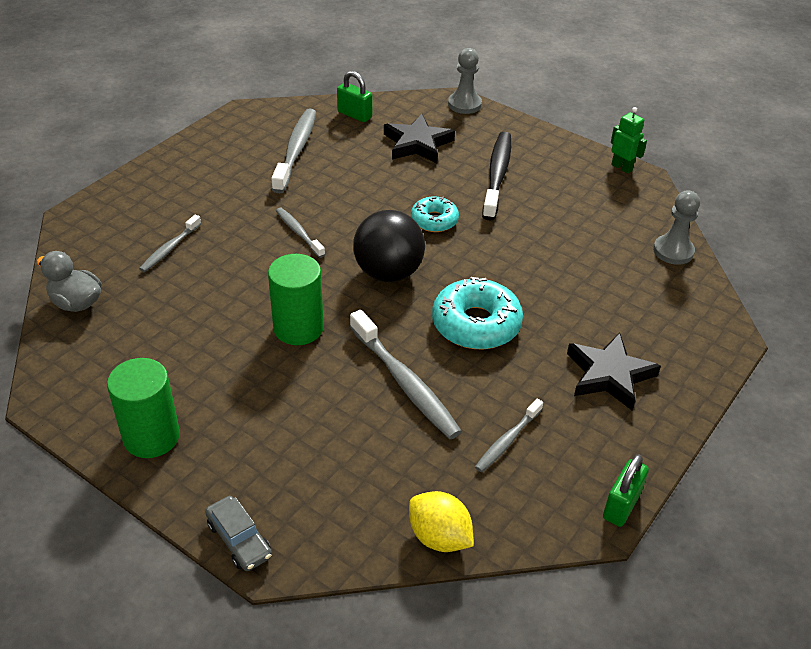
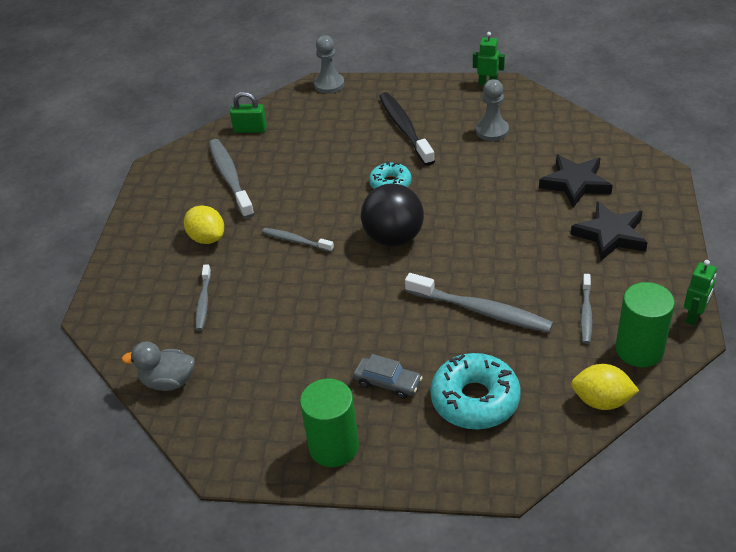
camera: 25 degrees left, 0 degrees up
(226, 194) = (207, 238): none -> yellow lemon
(239, 540) = (470, 480): grey car -> grey car (388, 383)
(298, 328) = (366, 311): green cylinder -> green cylinder (639, 350)
(417, 144) = (322, 131): black star -> black star (575, 183)
(476, 324) = (491, 244): turquoise donut -> turquoise donut (475, 400)
(621, 505) = (694, 316): green padlock -> green robot
(673, 251) = (575, 129): grey pawn -> grey pawn (492, 131)

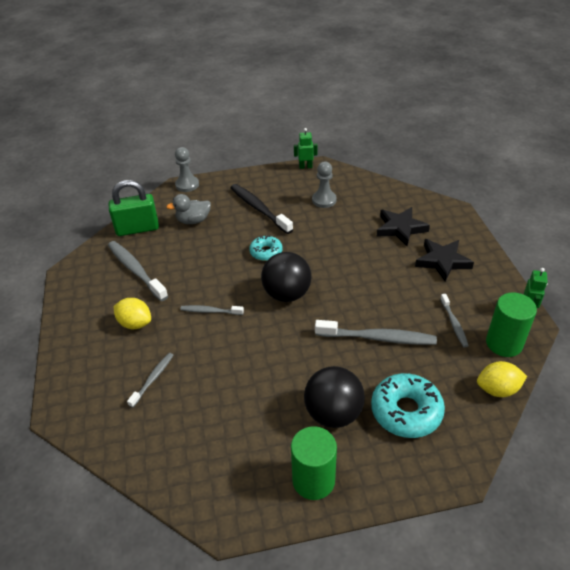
camera: 20 degrees left, 0 degrees up
(168, 381) = (148, 457): grey duck -> grey duck (193, 221)
(203, 302) = (153, 379): grey toothbrush -> grey toothbrush turned 135 degrees counterclockwise
(250, 129) = (137, 229): green padlock -> green padlock, size x1.62
(388, 383) = (333, 413): grey car -> black ball

